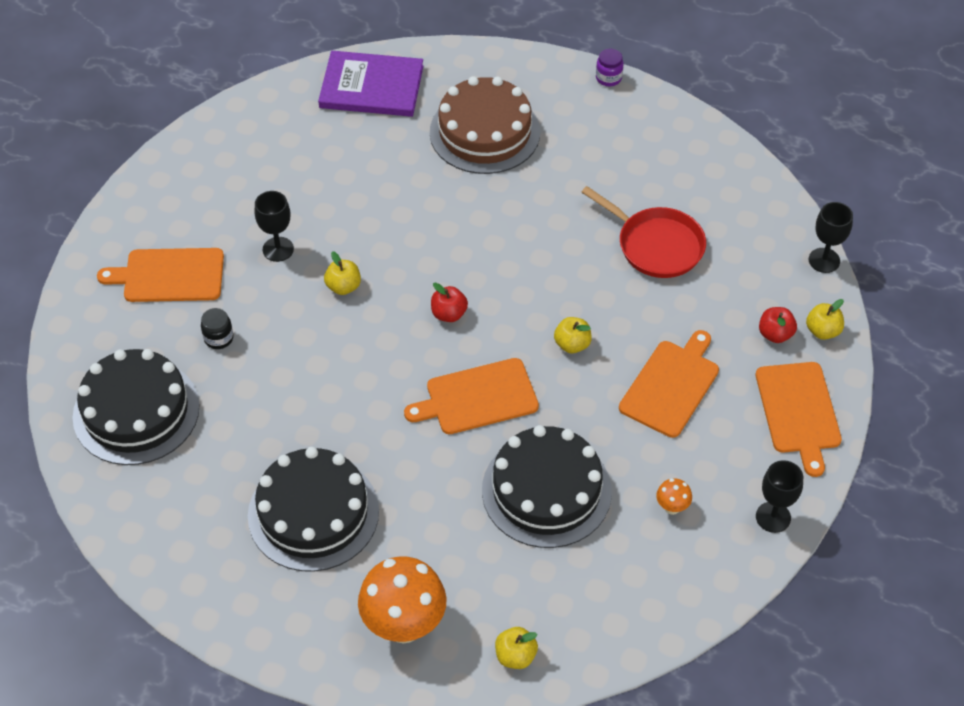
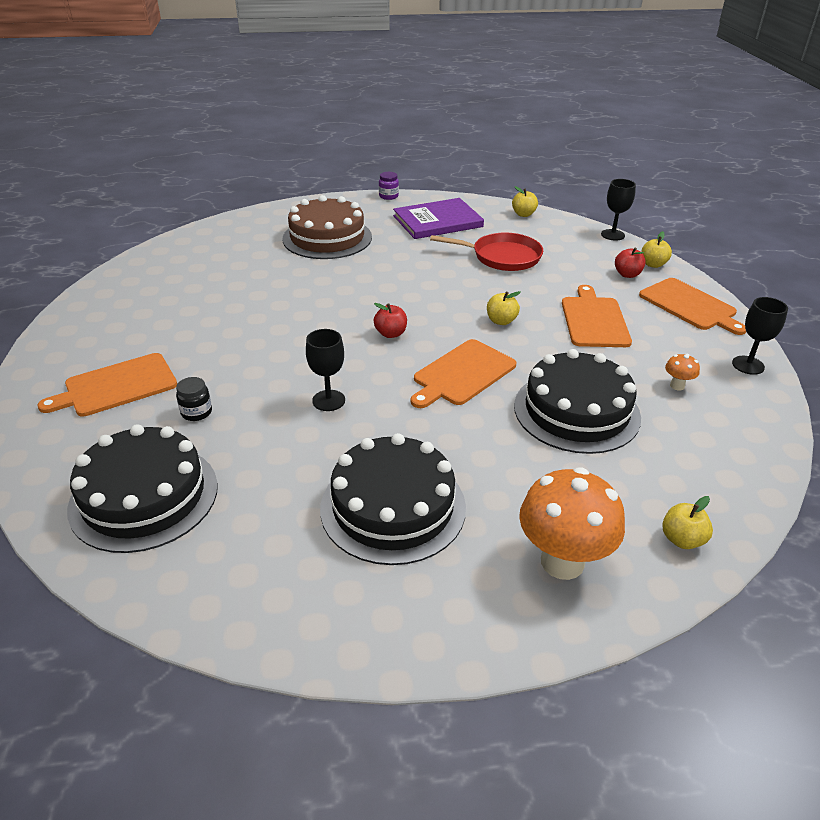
camera: 30 degrees left, 15 degrees down
(278, 249) = (211, 340): black goblet -> black goblet (328, 400)
(343, 286) = (288, 344): yellow apple -> yellow apple (523, 214)
(371, 87) = (221, 238): purple book -> purple book (438, 221)

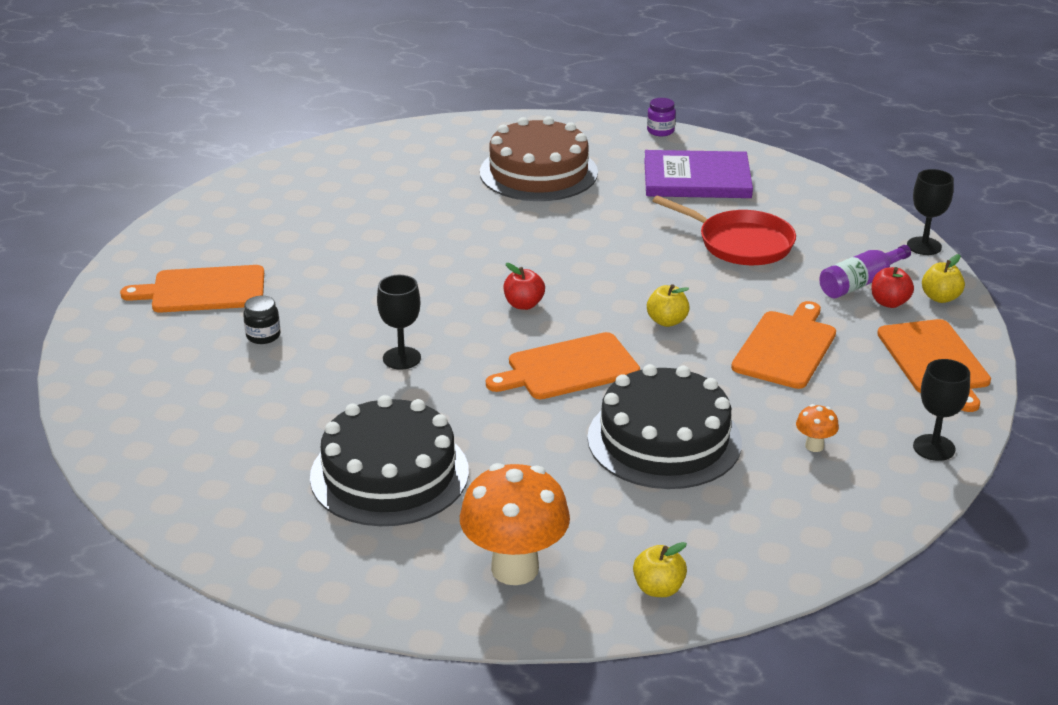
camera: 25 degrees right, 5 degrees down
(144, 496) = (169, 399): black cake -> none
(523, 214) = (823, 192): yellow apple -> none
(598, 266) = (860, 283): none -> purple bottle

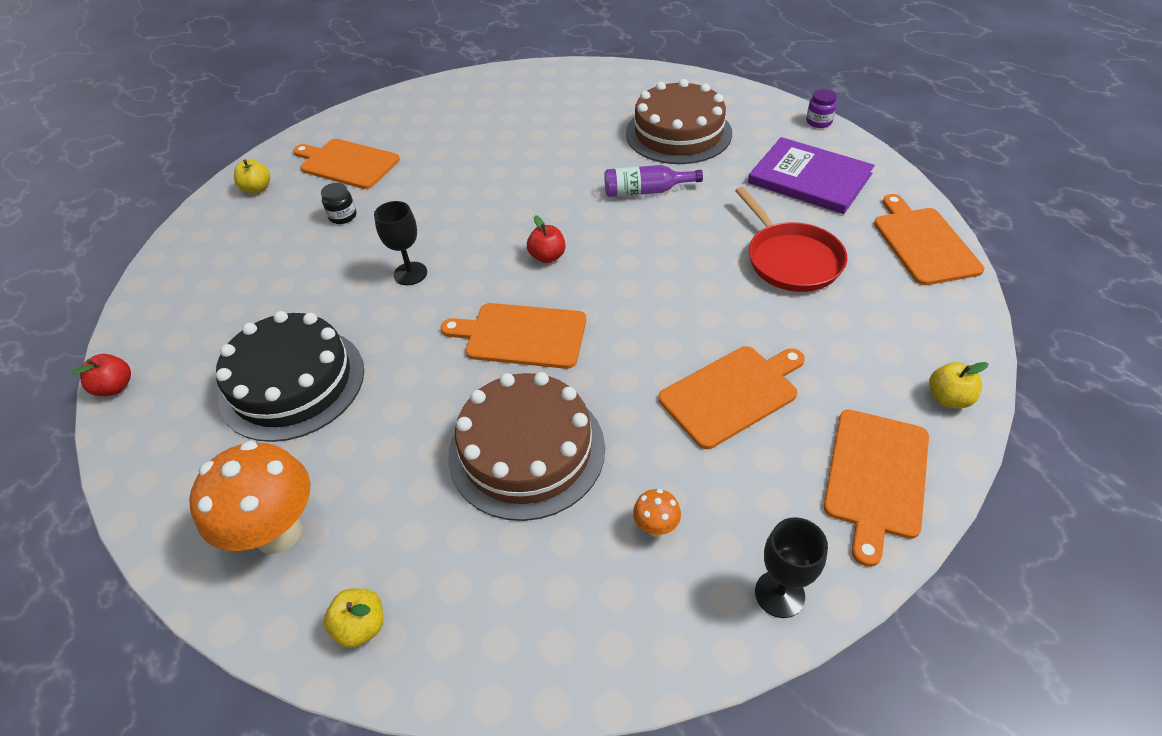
camera: 35 degrees right, 15 degrees up
(664, 440) = (527, 450): black cake -> brown cake
(667, 321) = (648, 319): yellow apple -> yellow apple (257, 189)
(832, 201) = (923, 243): none -> orange cutting board
(860, 283) = (873, 347): purple bottle -> purple bottle (645, 191)
(889, 302) = (885, 382): red apple -> red apple (115, 387)
(924, 246) = (981, 327): black goblet -> none

